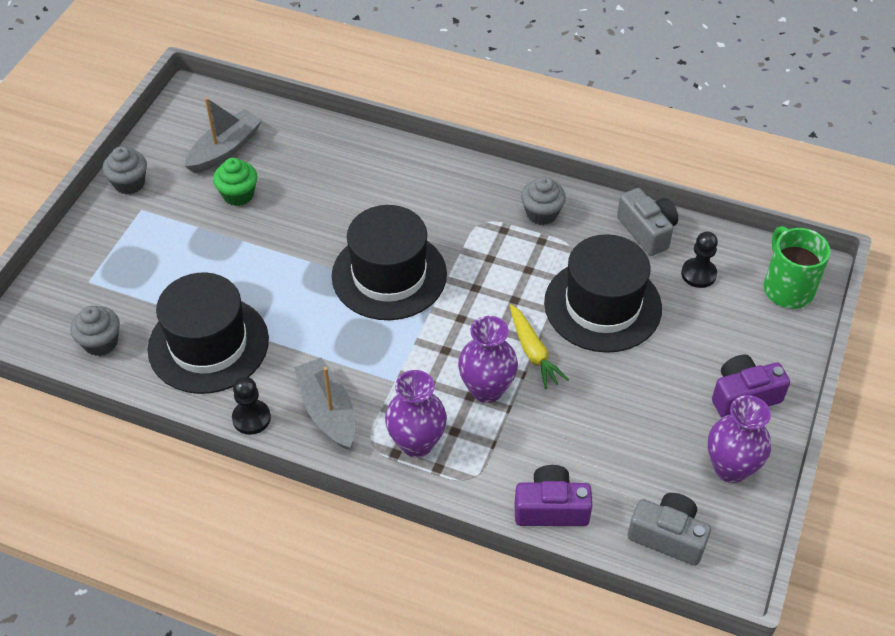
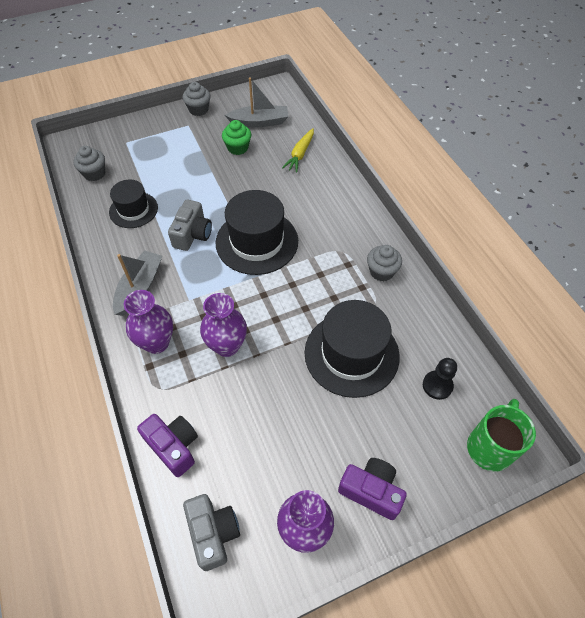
camera: 45 degrees right, 5 degrees up
(208, 344) = (133, 210): black hat -> black hat, size x0.61
(251, 418) = (104, 261): black pawn -> none
(533, 352) = (278, 347): yellow carrot -> yellow carrot (300, 154)
(647, 231) = (435, 332): grey camera -> grey camera (192, 234)

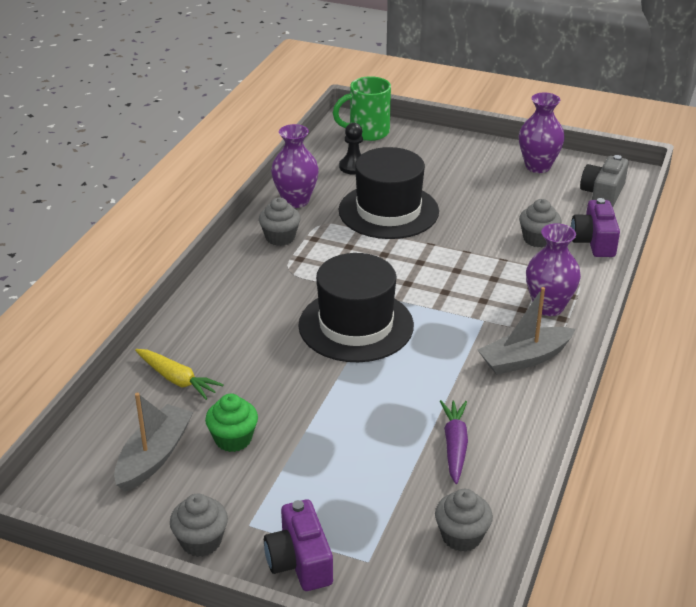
camera: 135 degrees left, 20 degrees down
(133, 210) = (454, 446): black hat -> purple carrot
(192, 234) = (414, 374): grey camera -> none
(219, 412) = (537, 239): none -> grey cupcake
(227, 346) = (485, 270): purple vase -> purple vase (295, 201)
(259, 122) = (154, 456): grey boat -> grey boat turned 75 degrees clockwise
(300, 154) = (177, 379): yellow carrot -> yellow carrot turned 60 degrees clockwise
(371, 491) = (472, 157): purple camera -> purple camera (300, 561)

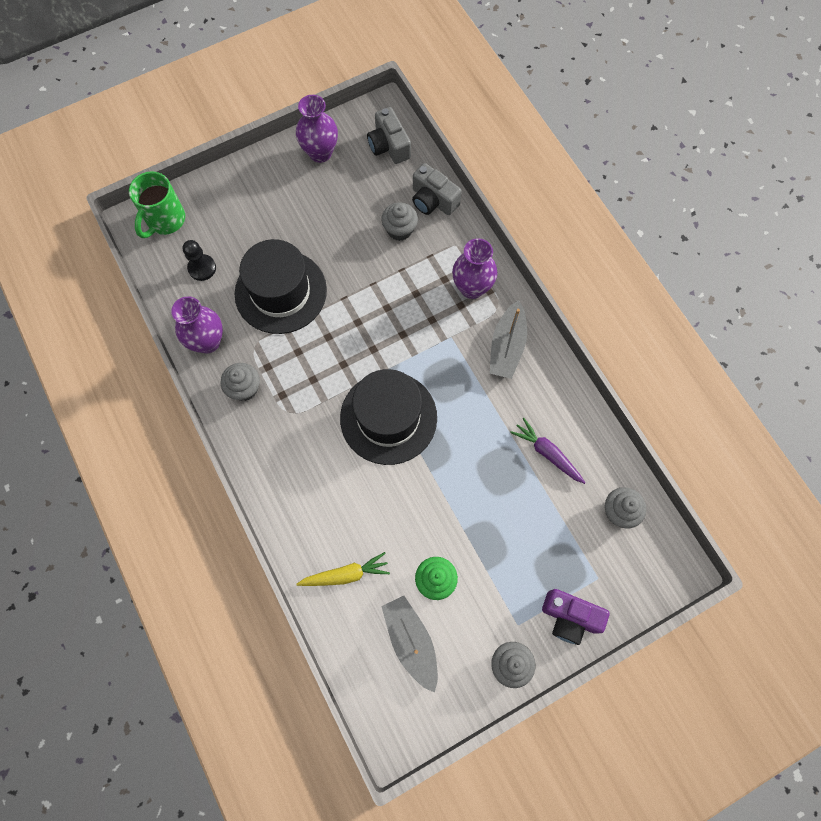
camera: 50 degrees left, 35 degrees up
(594, 241) = (433, 200): purple camera -> grey camera

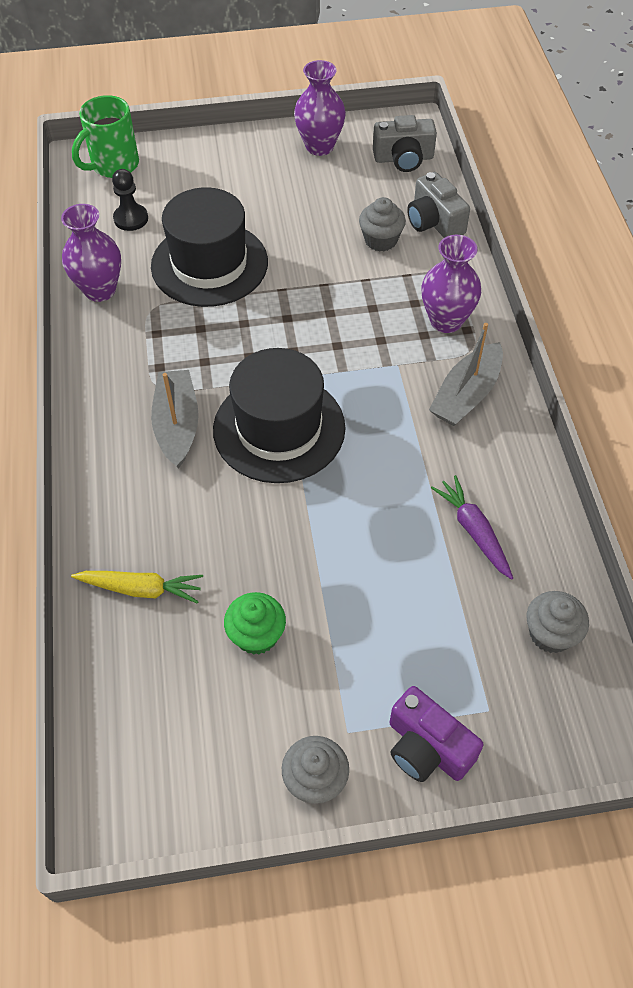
camera: 20 degrees right, 15 degrees down
(244, 388) = (118, 347): grey cupcake -> none
(389, 146) = (403, 158): grey camera -> grey camera turned 90 degrees counterclockwise
(411, 641) = (189, 701): grey boat -> grey boat (177, 425)

